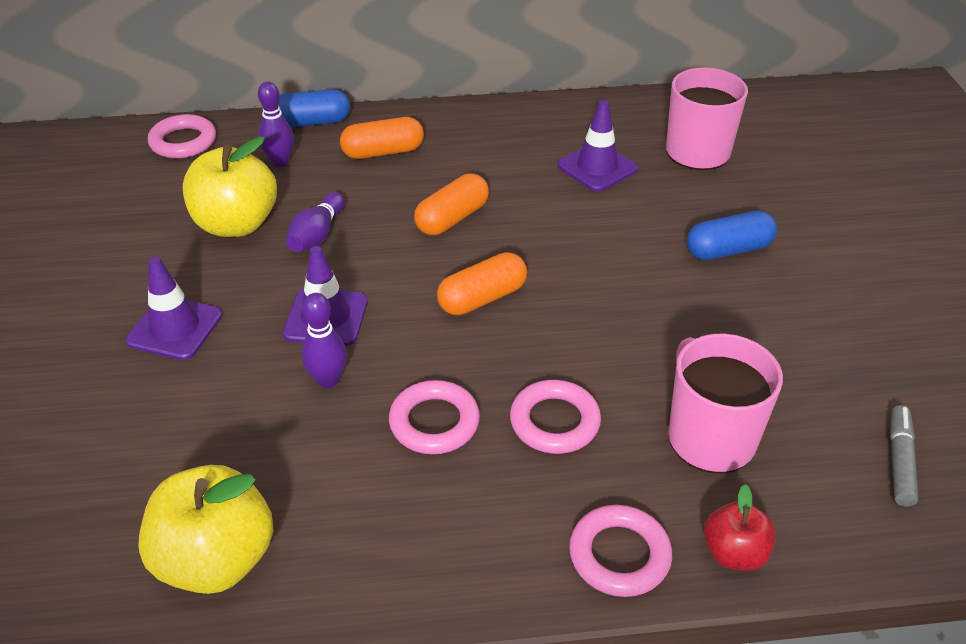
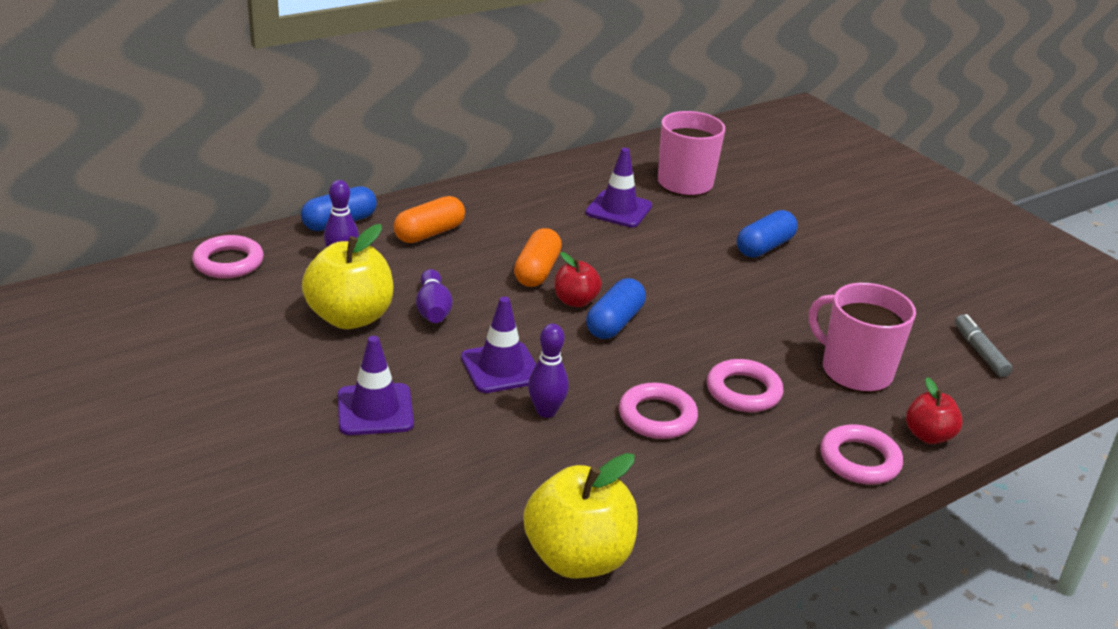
camera: 30 degrees left, 10 degrees down
(462, 262) = (575, 301): none -> red apple
(482, 298) = (614, 323): orange capsule -> blue capsule

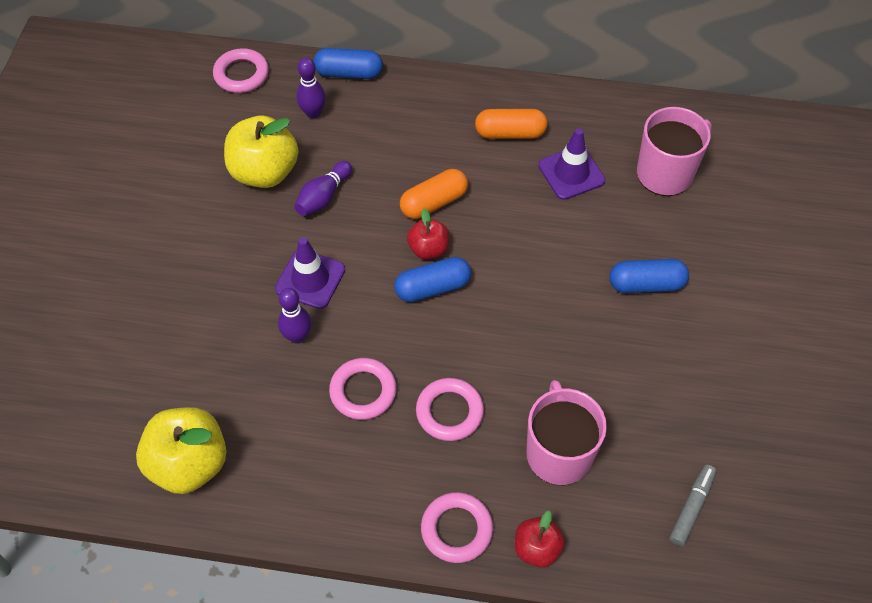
camera: 45 degrees right, 25 degrees up
(375, 410) = (199, 264): purple traffic cone -> none
(429, 233) = (399, 119): orange capsule -> orange capsule (510, 133)

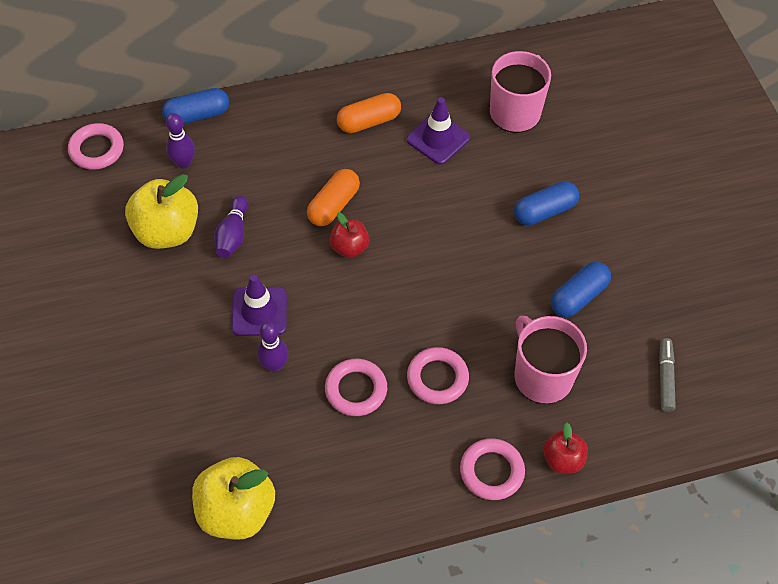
camera: 25 degrees left, 0 degrees up
(432, 287) = (370, 279): blue capsule -> blue capsule (578, 296)

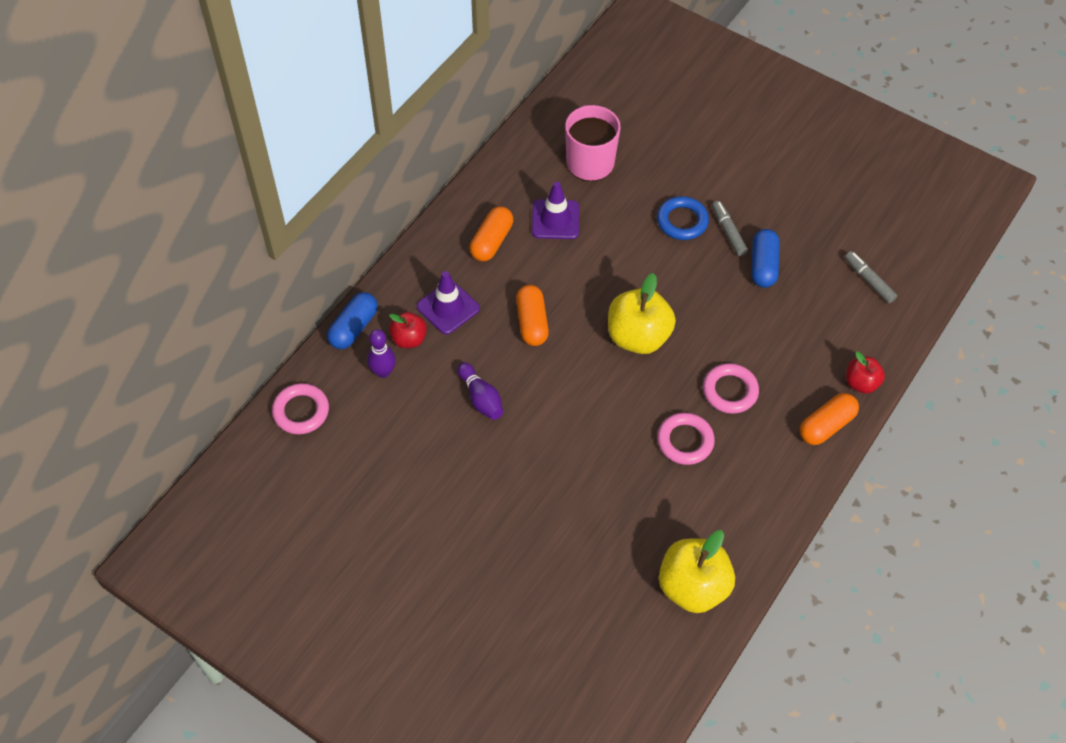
camera: 40 degrees left, 0 degrees up
(167, 231) = (428, 432): yellow apple -> yellow apple (638, 336)
(259, 311) = (560, 439): purple traffic cone -> purple traffic cone (448, 307)
(274, 365) = (612, 468): purple bowling pin -> none
(349, 247) = (576, 345): red apple -> red apple (409, 339)
(491, 471) = (826, 426): pink ring -> orange capsule
(542, 376) = (794, 338): pink mug -> none
(544, 211) = (682, 221): blue capsule -> blue ring
(577, 247) = (728, 232): none -> grey marker

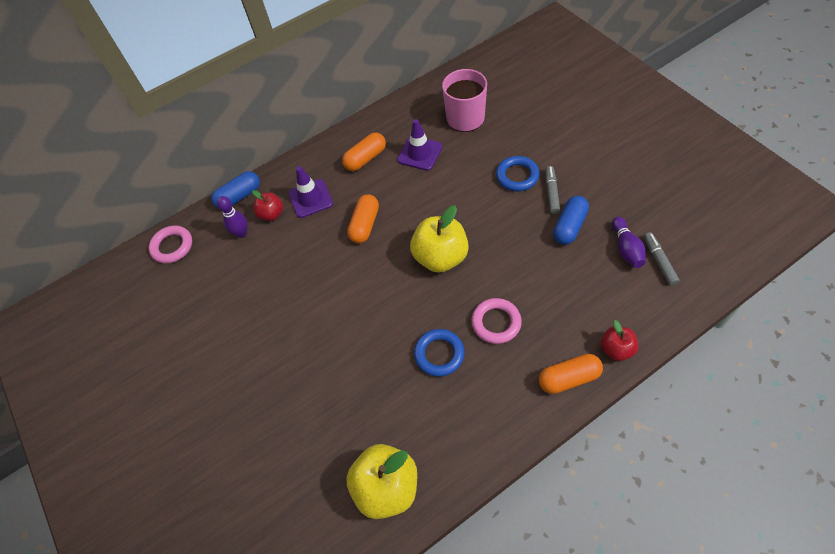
camera: 30 degrees right, 0 degrees up
(481, 398) = (299, 272): purple bowling pin -> purple bowling pin (626, 248)
(685, 441) = (439, 354): pink ring -> blue ring

